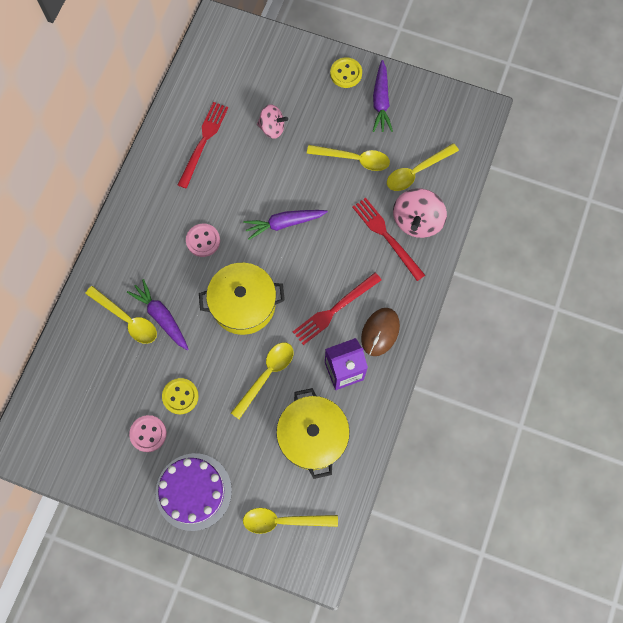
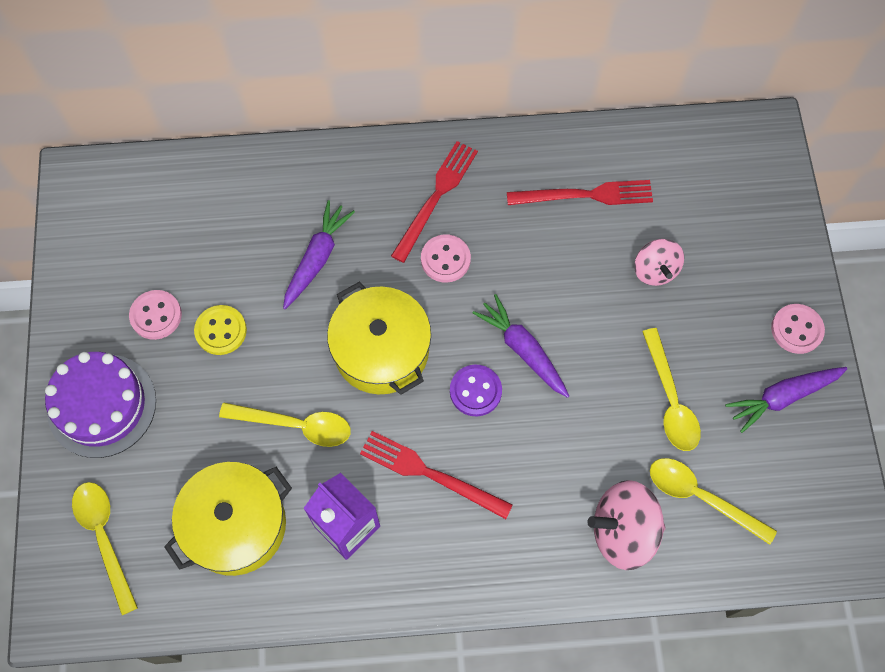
camera: 65 degrees right, 5 degrees down
(127, 319) = (295, 220): yellow spoon -> none
(296, 262) = (475, 391): none -> purple button
(346, 73) = (796, 329): yellow button -> pink button
(380, 332) = (427, 552): brown mouse -> none
(386, 236) = (576, 498): red fork -> red fork (436, 197)

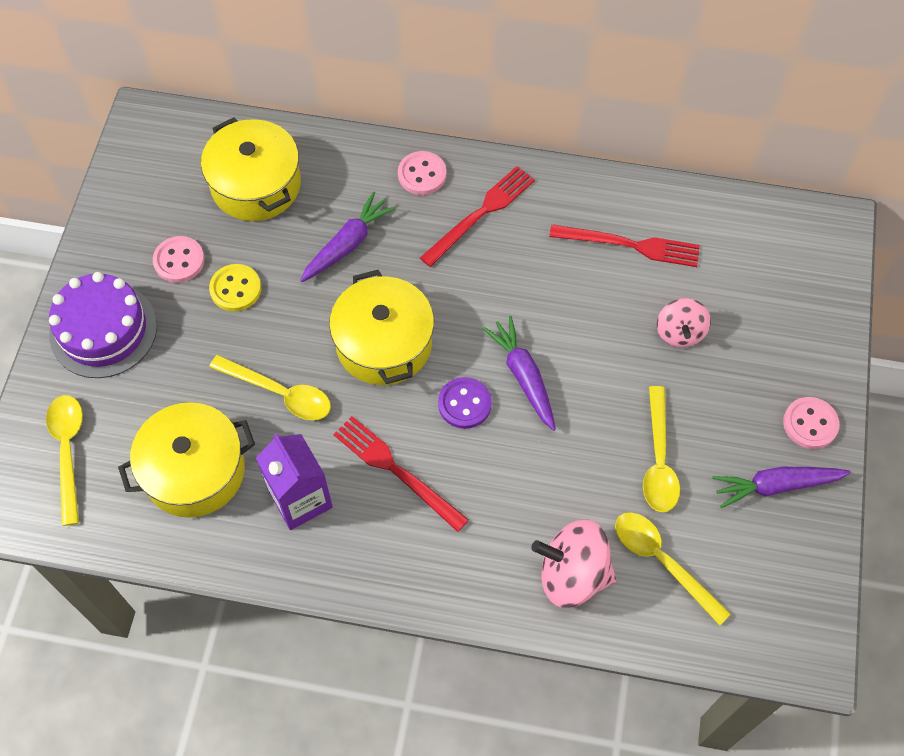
camera: 15 degrees right, 5 degrees down
(209, 219) = (256, 185): none -> yellow pot
(445, 259) = (472, 274): pink button -> pink button (422, 174)

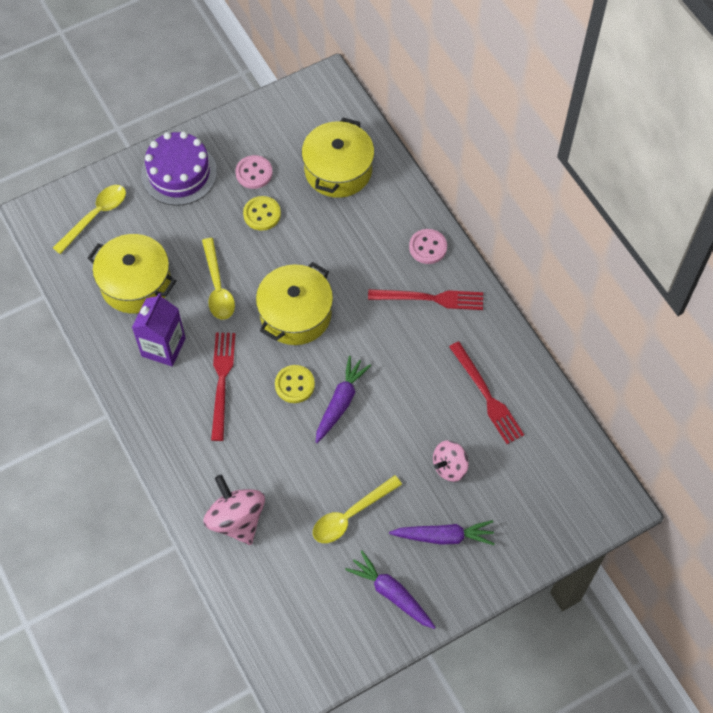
camera: 50 degrees right, 0 degrees up
(348, 244) = (343, 246): purple carrot -> purple carrot (444, 536)
(464, 404) = (294, 385): purple button -> yellow button
(662, 561) = (286, 562): yellow spoon -> none
(810, 424) = (453, 585): pink button -> none

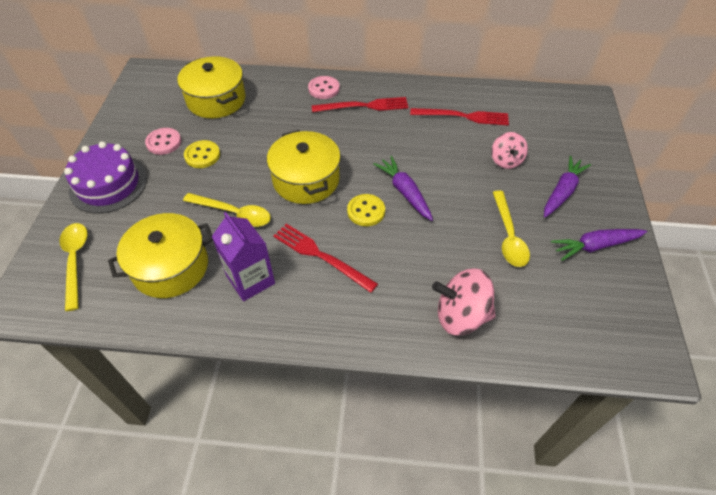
camera: 55 degrees left, 10 degrees down
(430, 298) = (364, 106): red fork -> red fork turned 45 degrees clockwise

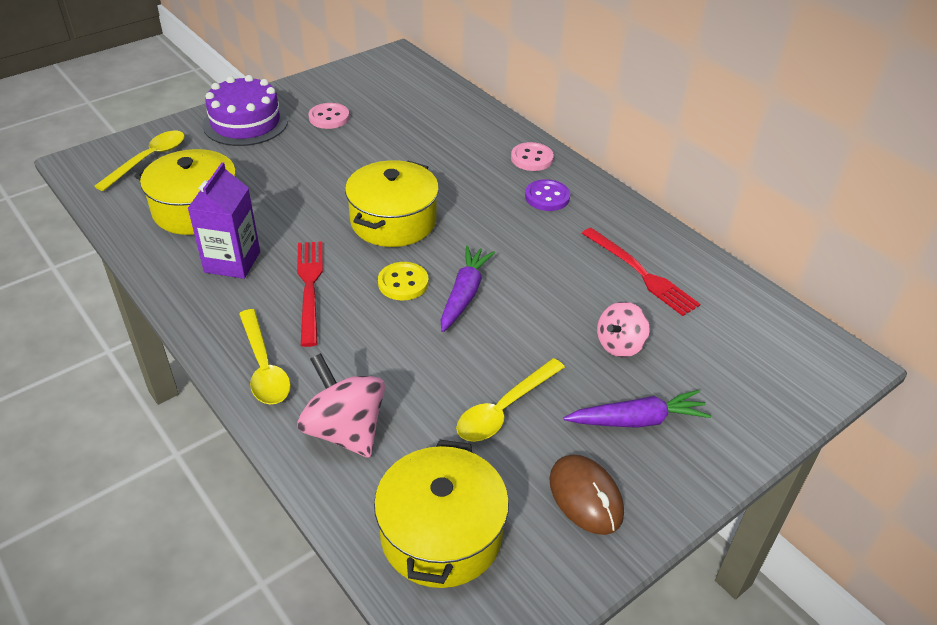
camera: 45 degrees right, 10 degrees down
(202, 155) = (342, 146): yellow button -> none
(216, 100) = (420, 110): yellow pot -> yellow pot (441, 534)
(234, 213) = (297, 205): yellow spoon -> yellow spoon (264, 367)
(364, 106) = (547, 197): red fork -> purple button
(595, 246) = (585, 497): purple carrot -> brown mouse

